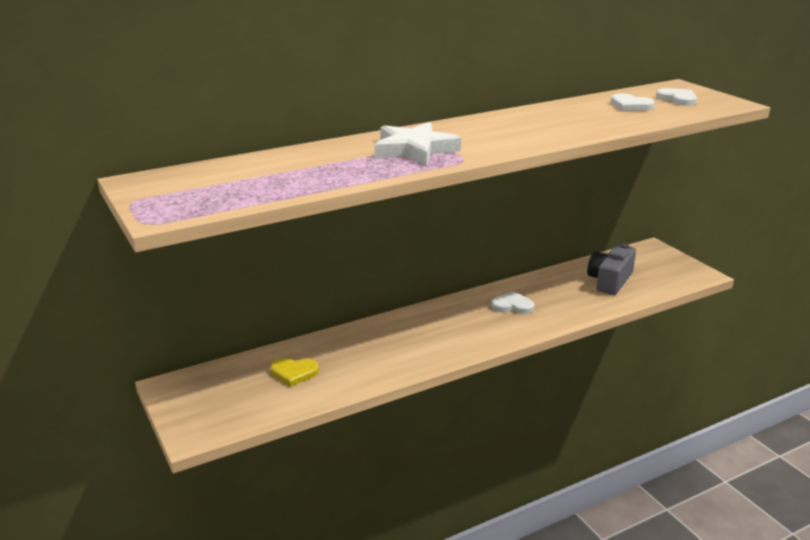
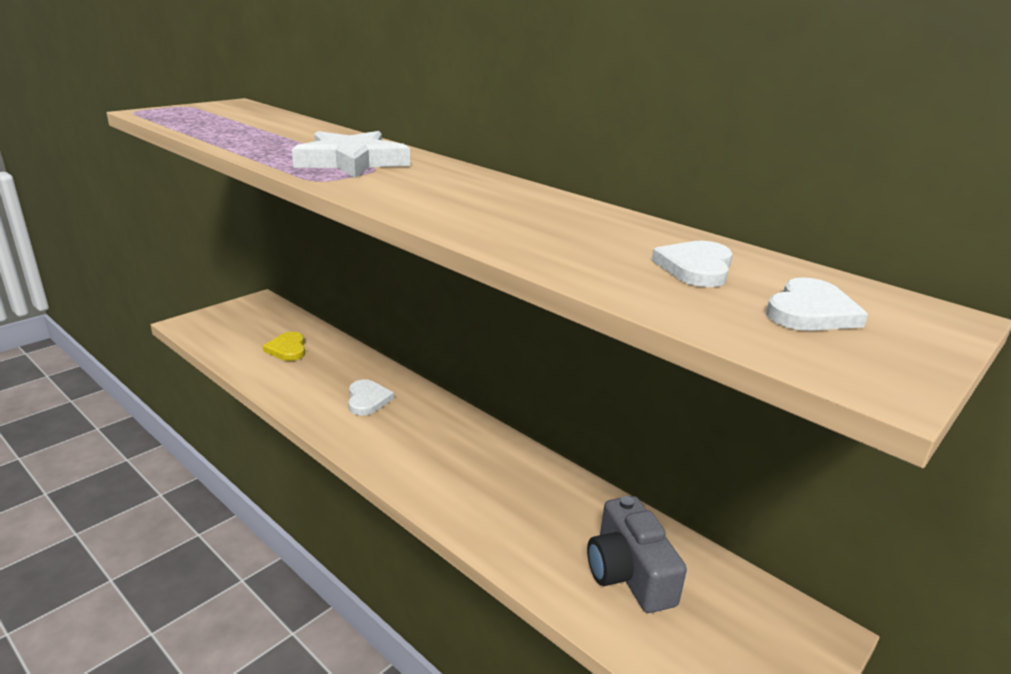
camera: 70 degrees right, 0 degrees up
(512, 305) = (485, 471): white heart -> white heart (367, 400)
(610, 281) = (628, 573): grey camera -> grey camera turned 120 degrees counterclockwise

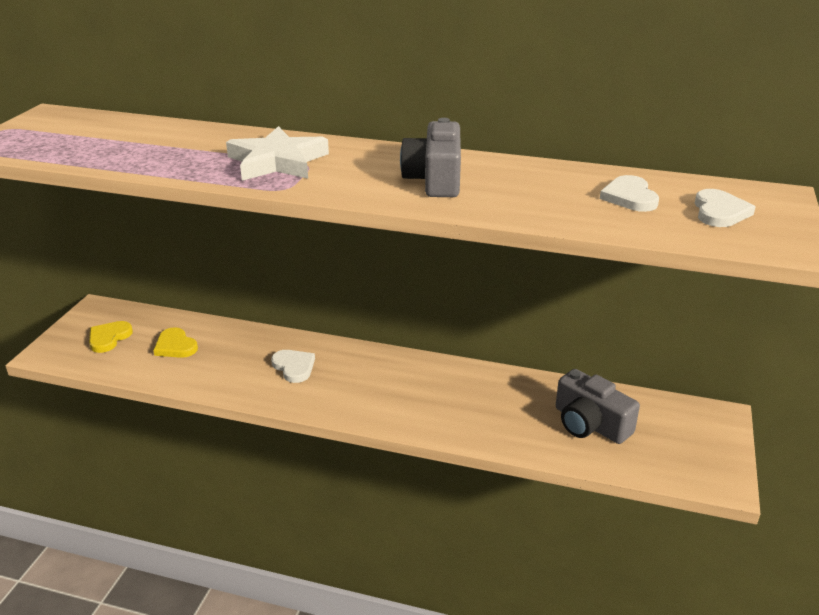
camera: 25 degrees left, 5 degrees up
(244, 326) = (109, 338): none -> yellow heart
(481, 204) = (435, 179): none -> grey camera

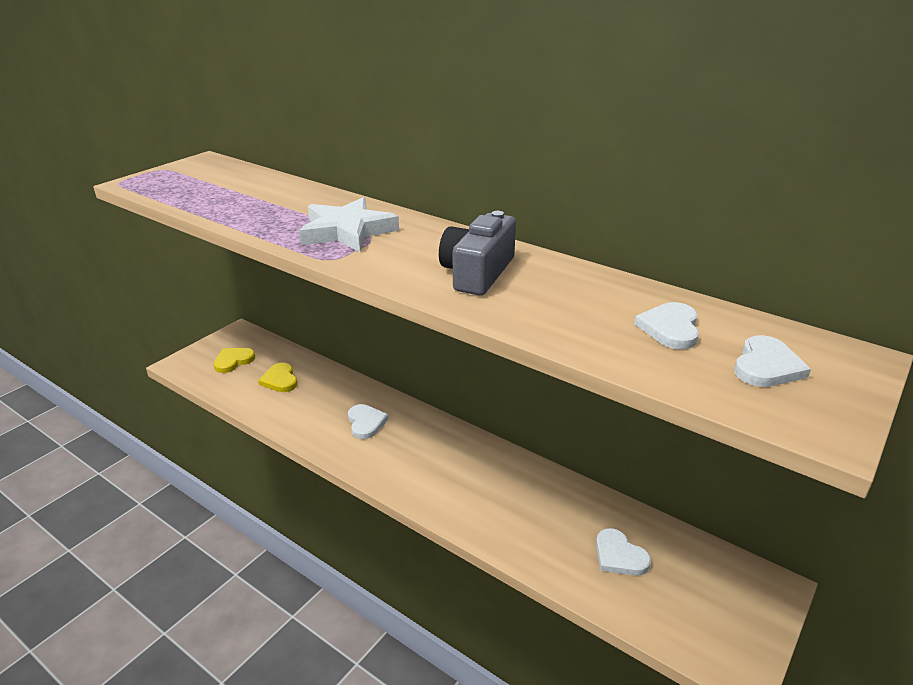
camera: 20 degrees right, 0 degrees up
(590, 424) = (619, 556): grey camera -> white heart

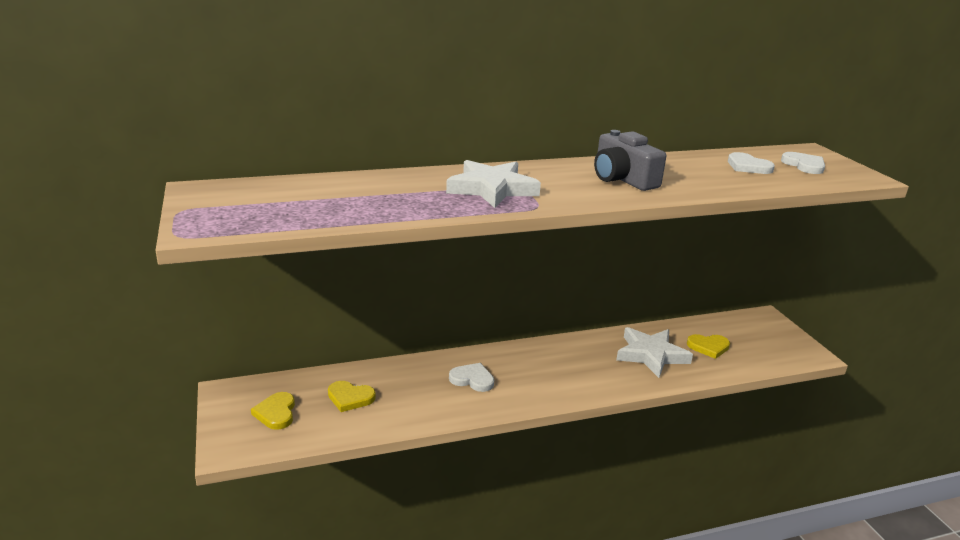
camera: 55 degrees left, 5 degrees down
(541, 515) = (651, 355): none -> white star
(619, 556) = (708, 347): white heart -> yellow heart

